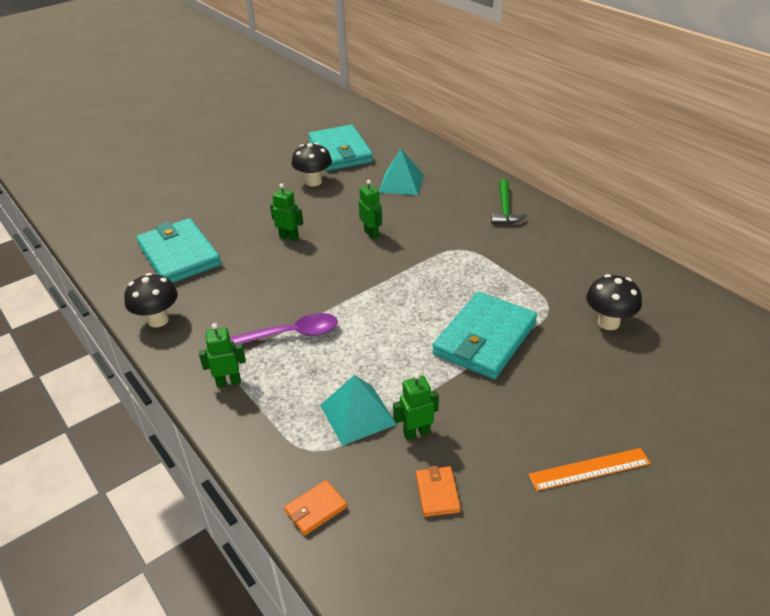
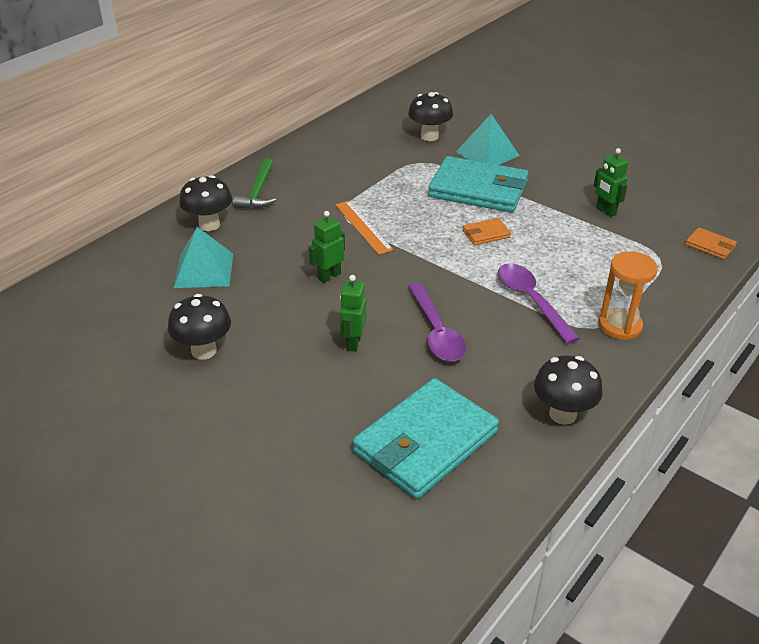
camera: 105 degrees left, 0 degrees up
(228, 382) = (620, 326): green robot -> orange hourglass
(279, 276) = (436, 332): none -> purple spoon
(340, 152) = (107, 342): turquoise wallet -> none
(357, 414) = (606, 242): turquoise pyramid -> turquoise pyramid (487, 153)
(437, 493) = (653, 196): orange wallet -> orange wallet (486, 234)
(460, 186) = (209, 225): none -> black mushroom
(505, 209) = (258, 192): green hammer -> green hammer turned 105 degrees clockwise
(589, 469) = (588, 142): orange ruler -> orange ruler (363, 227)

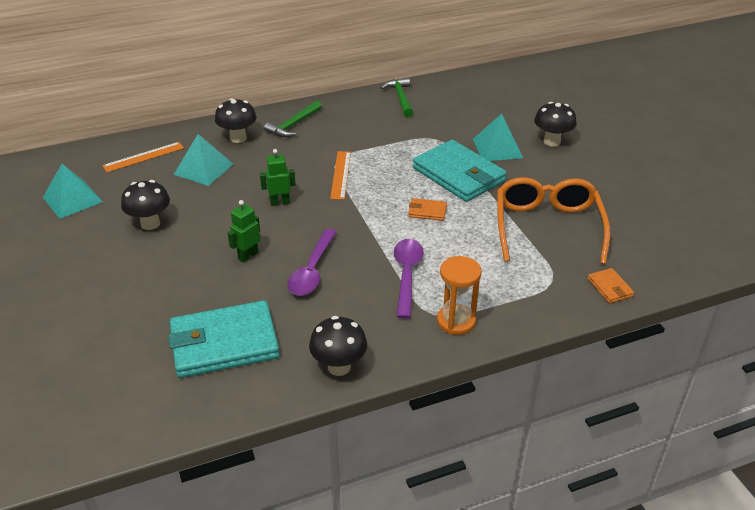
camera: 30 degrees right, 0 degrees up
(73, 359) = (72, 199): none -> turquoise pyramid
(115, 281) = (143, 157): none -> orange ruler
(343, 133) = (400, 98): none -> green hammer
(429, 136) = (464, 120): black mushroom -> black mushroom (552, 142)
(605, 211) = (547, 227): green robot -> orange glasses

